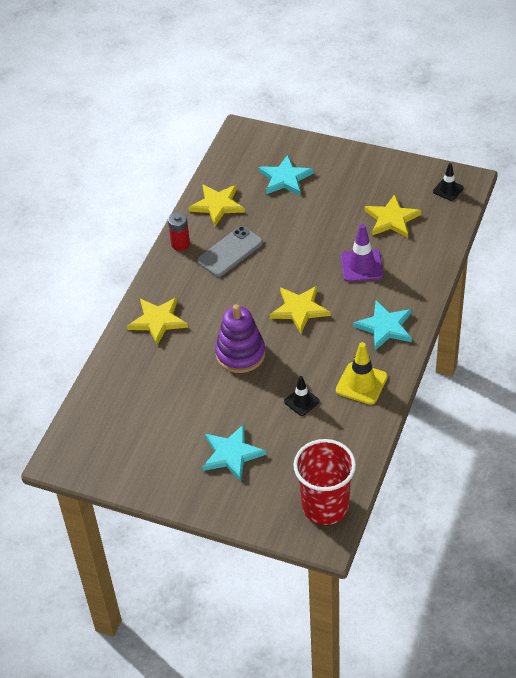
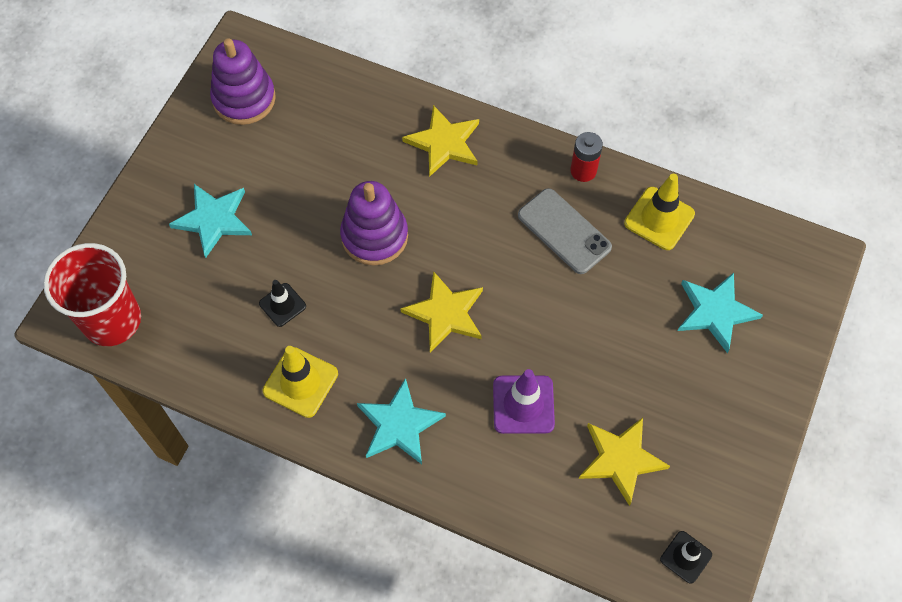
camera: 90 degrees right, 15 degrees up
(116, 450) = (244, 99): none -> purple stacking toy
(217, 205) = (659, 218): yellow star -> yellow traffic cone

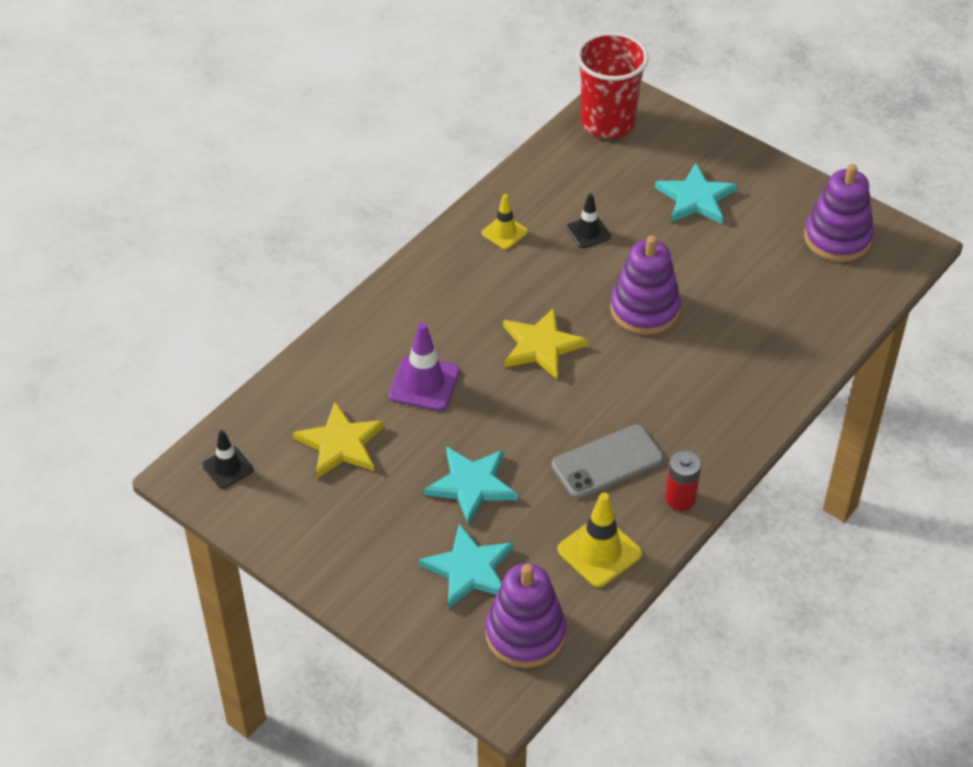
camera: 105 degrees right, 15 degrees down
(300, 382) = (504, 232): yellow traffic cone -> yellow traffic cone, size x0.63
(399, 424) = (438, 291): turquoise star -> turquoise star (472, 485)
(444, 143) = (746, 385): yellow star -> none
(759, 255) = (525, 634): none -> purple stacking toy

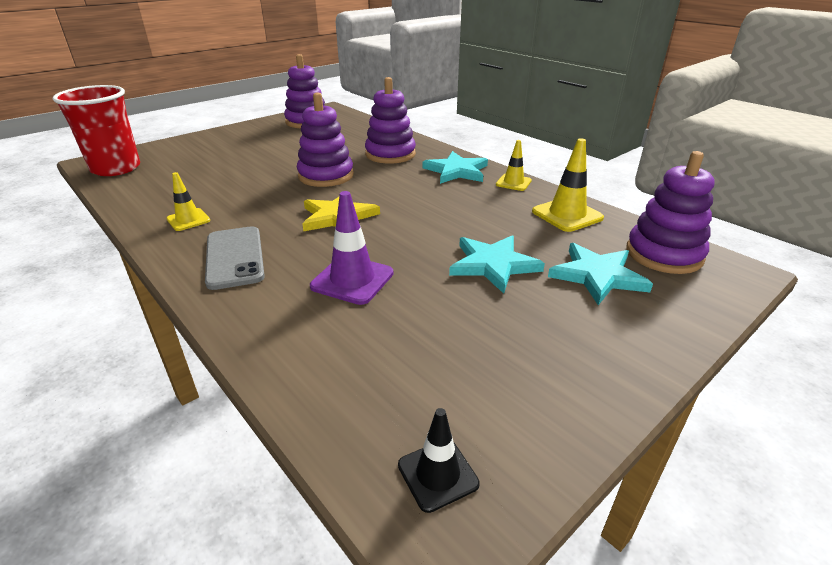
camera: 80 degrees left, 15 degrees down
(341, 444) = (420, 347): yellow star -> none
(588, 232) = (226, 186): black traffic cone -> none
(607, 462) = (475, 203): grey phone -> grey phone (235, 257)
(680, 498) = (513, 183): red battery -> yellow traffic cone
(695, 198) = (232, 150): turquoise star -> turquoise star (456, 171)
(737, 358) = (390, 154): none -> purple stacking toy

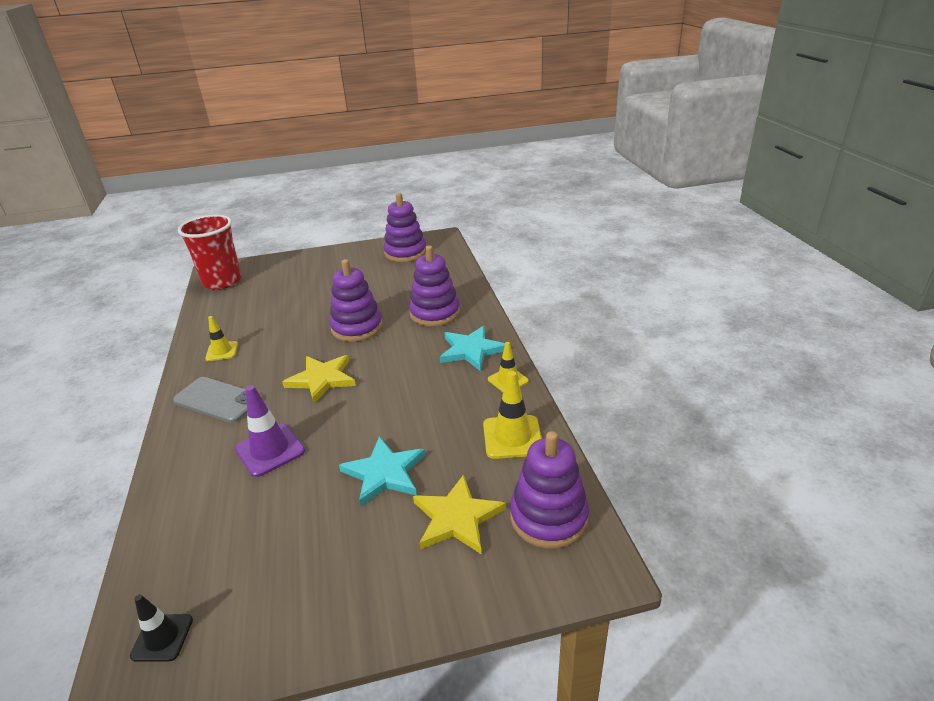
camera: 30 degrees right, 0 degrees up
(235, 257) = (218, 400): grey phone -> grey phone turned 75 degrees counterclockwise
(597, 276) = (457, 518): turquoise star -> yellow star

